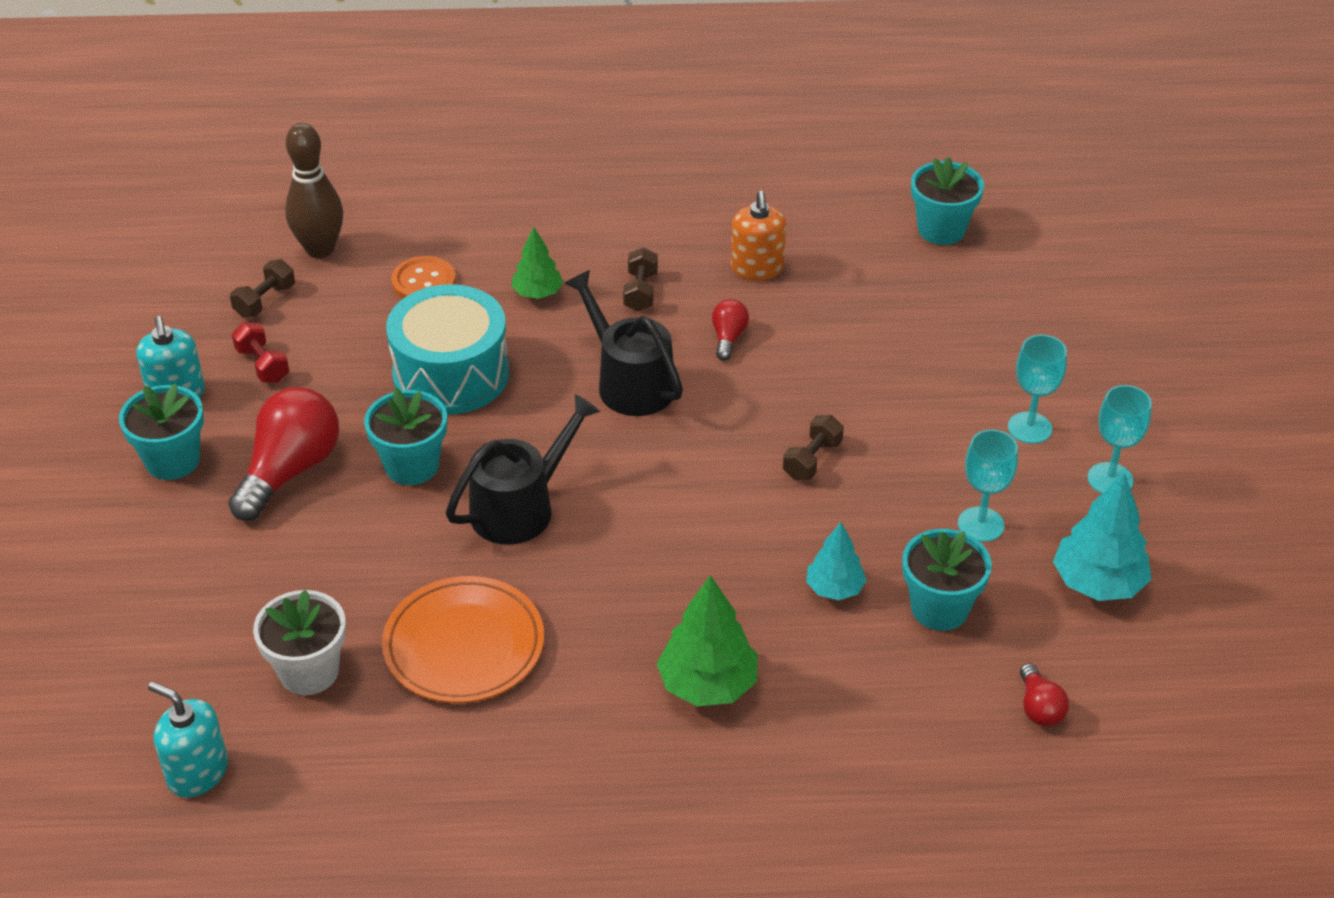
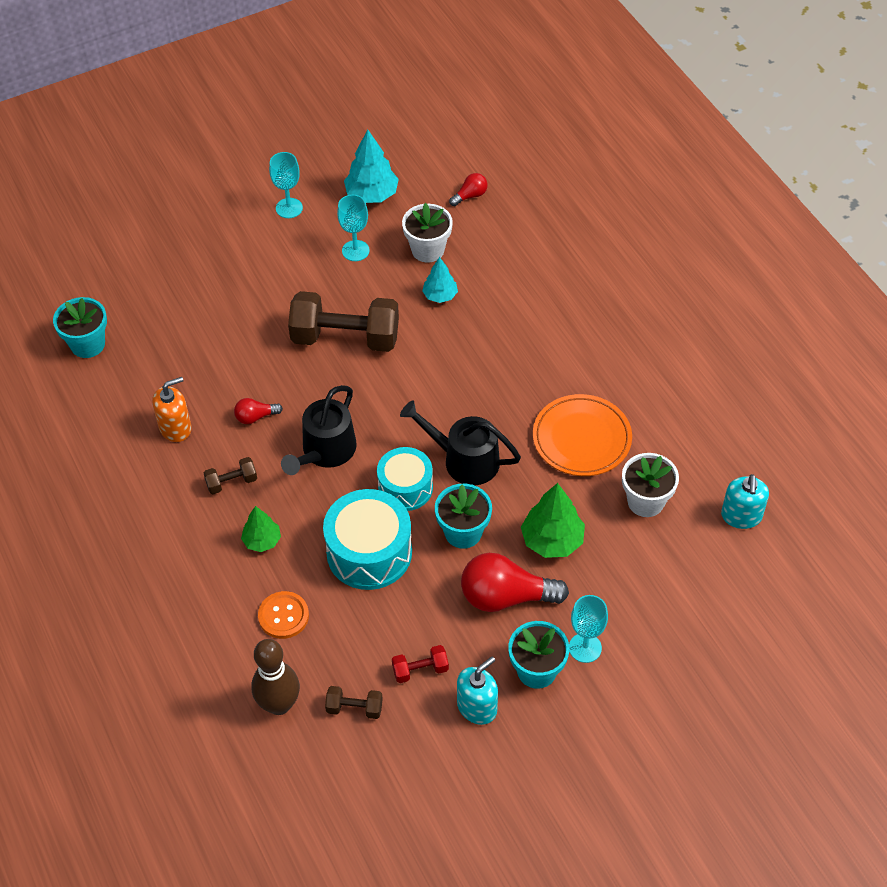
camera: 115 degrees left, 10 degrees up
(263, 365) = (420, 670): red dumbbell -> red dumbbell turned 45 degrees clockwise
(519, 436) = (405, 487): none -> turquoise drum
(707, 685) = (539, 324): green tree -> green tree (552, 540)
(812, 460) = (345, 338): brown dumbbell -> brown dumbbell, size x2.24
(939, 608) = (428, 250): turquoise flower pot -> white flower pot
(1029, 428) = (264, 251): turquoise goblet -> turquoise goblet (585, 648)

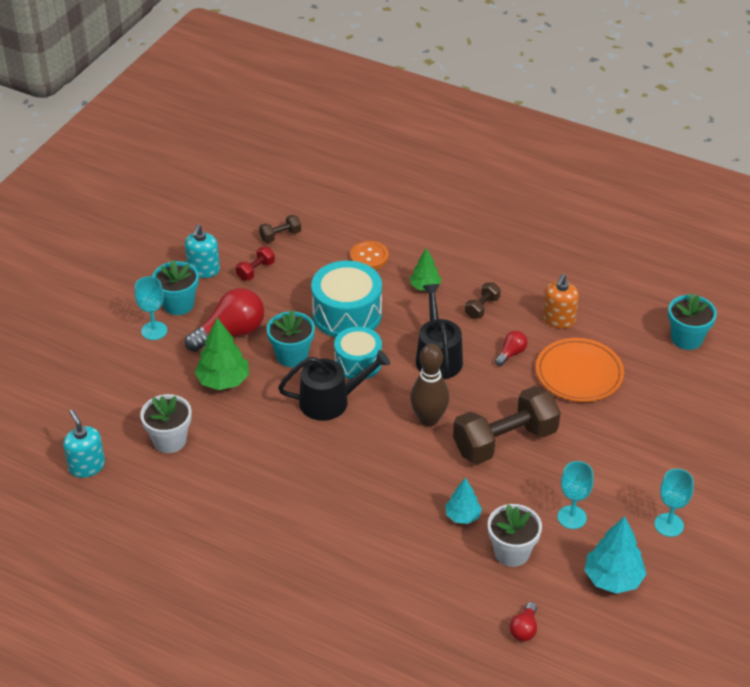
camera: 145 degrees right, 10 degrees down
(279, 704) = (328, 217): brown bowling pin -> brown bowling pin (429, 419)
(581, 439) = (251, 460): orange plate -> orange plate (579, 374)

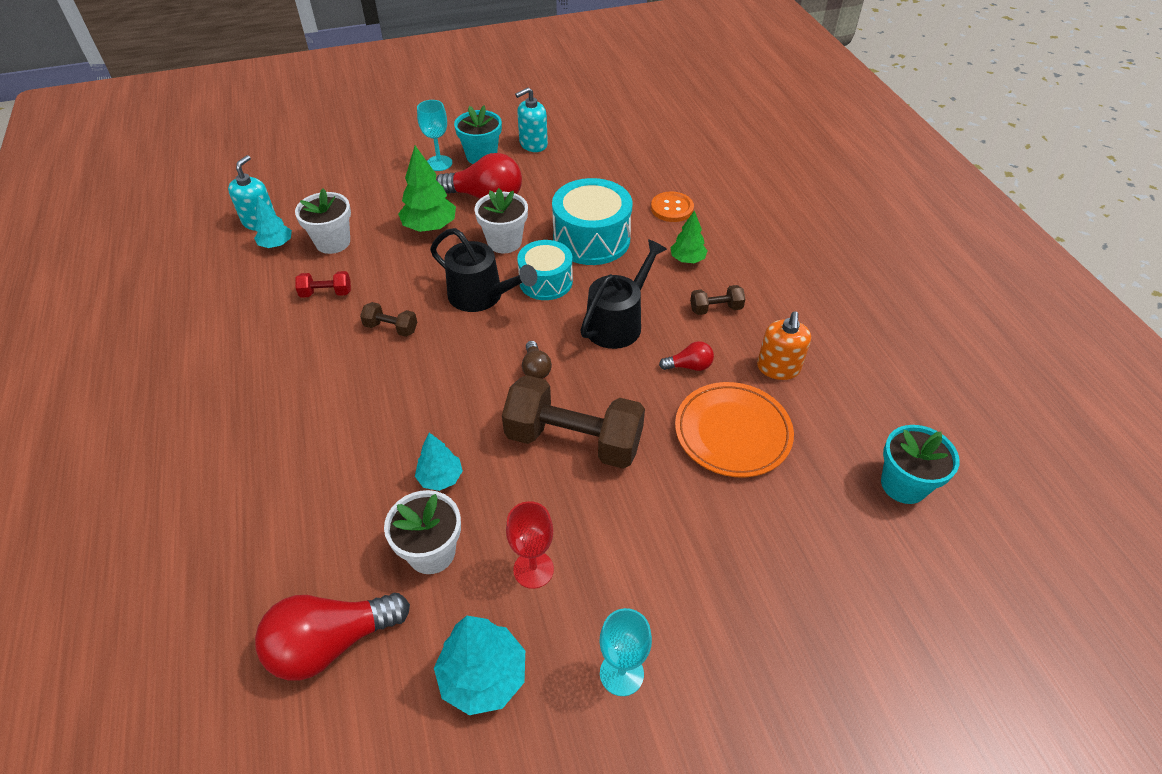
camera: 45 degrees right, 5 degrees up
(129, 471) = (276, 244): none -> turquoise tree
(255, 271) = (568, 166): red dumbbell -> red dumbbell (326, 293)
(280, 236) = (623, 154): brown dumbbell -> brown dumbbell (391, 328)
(292, 356) = (504, 242): turquoise flower pot -> white flower pot
(429, 419) = (536, 368): brown bowling pin -> brown light bulb
(524, 629) = (331, 643): red light bulb -> red light bulb, size x2.06
(558, 319) = (778, 368): orange soap dispenser -> orange soap dispenser turned 60 degrees counterclockwise
(572, 517) = (533, 569): turquoise goblet -> red goblet

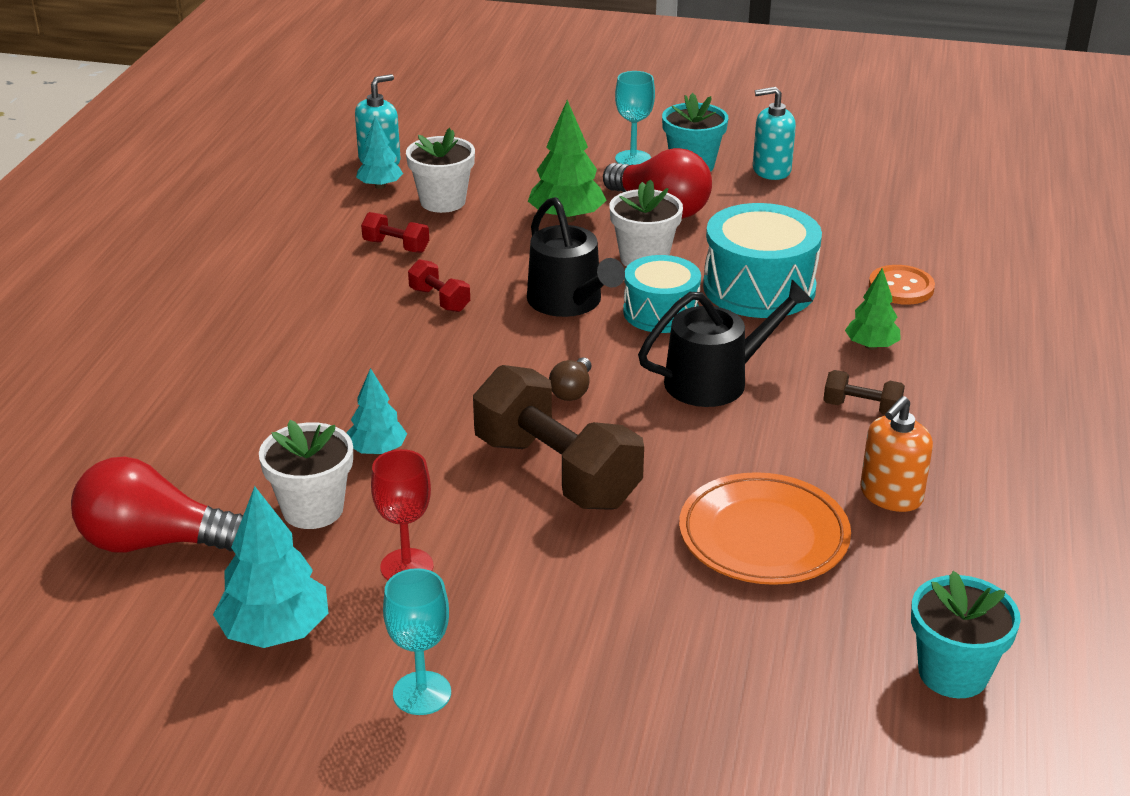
camera: 30 degrees right, 15 degrees down
(391, 328) = (439, 300): brown dumbbell -> red dumbbell
(689, 366) = (769, 453): red light bulb -> none

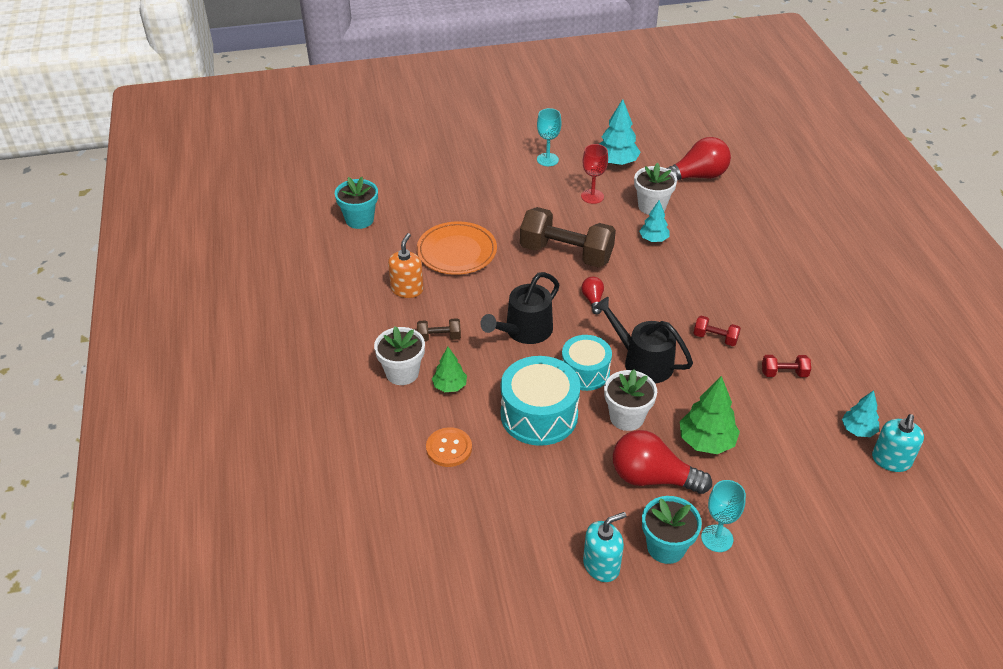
camera: 155 degrees right, 10 degrees up
(442, 201) = (801, 428): white flower pot -> white flower pot (402, 373)
(572, 391) = (593, 300): brown light bulb -> red light bulb

